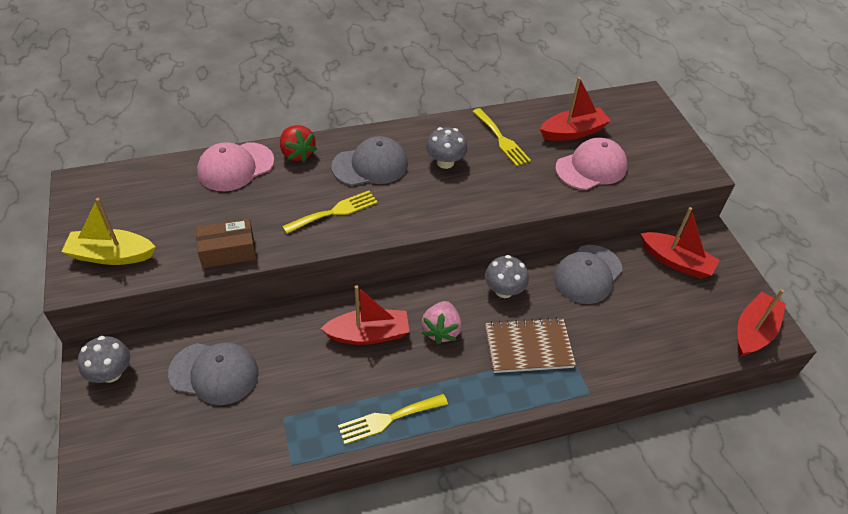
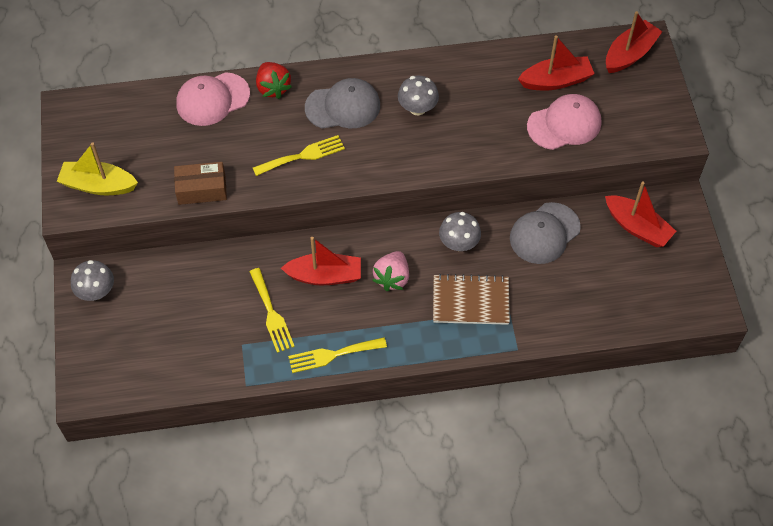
camera: 10 degrees right, 10 degrees up
(214, 373) = (185, 299): grey cap -> none
(501, 139) = (479, 85): yellow fork -> yellow fork (271, 314)
(753, 331) = (692, 305): red boat -> red boat (630, 54)

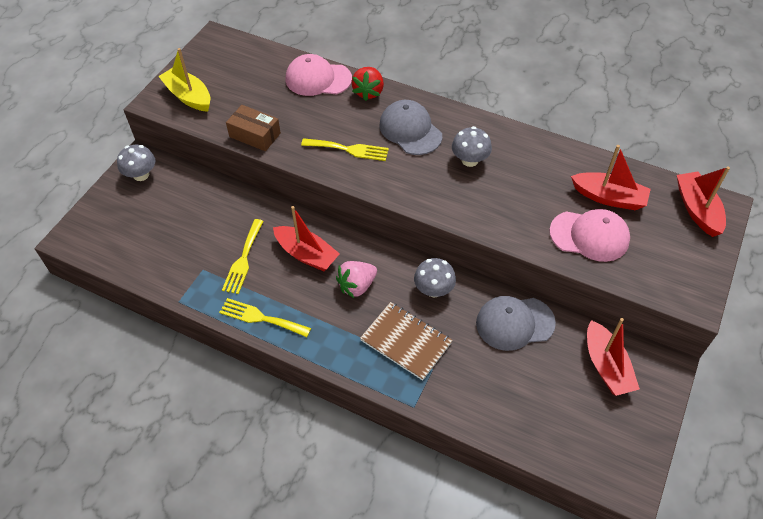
camera: 35 degrees right, 5 degrees down
(343, 106) = (410, 130): grey cap -> grey cap turned 150 degrees counterclockwise
(630, 54) = (697, 209): red boat -> red boat turned 90 degrees counterclockwise

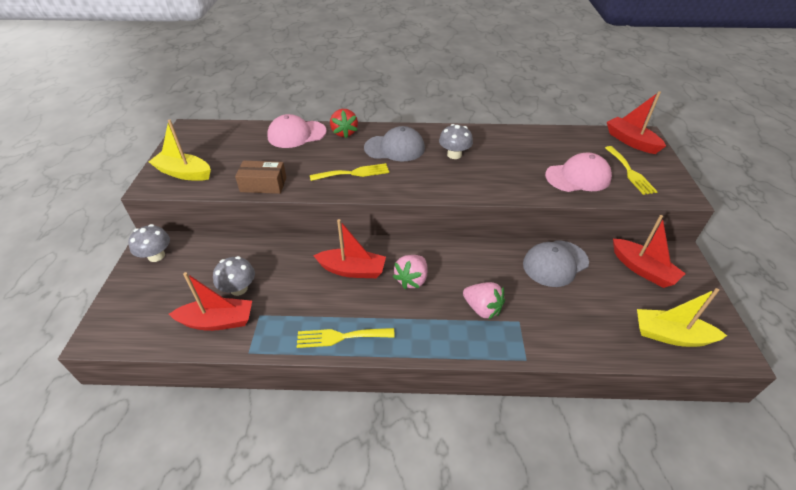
camera: 25 degrees left, 10 degrees down
(243, 259) = (295, 293): yellow fork -> yellow fork (630, 172)
(406, 342) = (482, 308): brown notebook -> pink strawberry
(410, 130) = (394, 148): grey cap -> grey cap turned 150 degrees clockwise
(433, 289) = (476, 261): grey mushroom -> grey mushroom (238, 289)
(576, 444) = (670, 335): none -> yellow boat
(609, 197) = (570, 150): red boat -> red boat (217, 321)

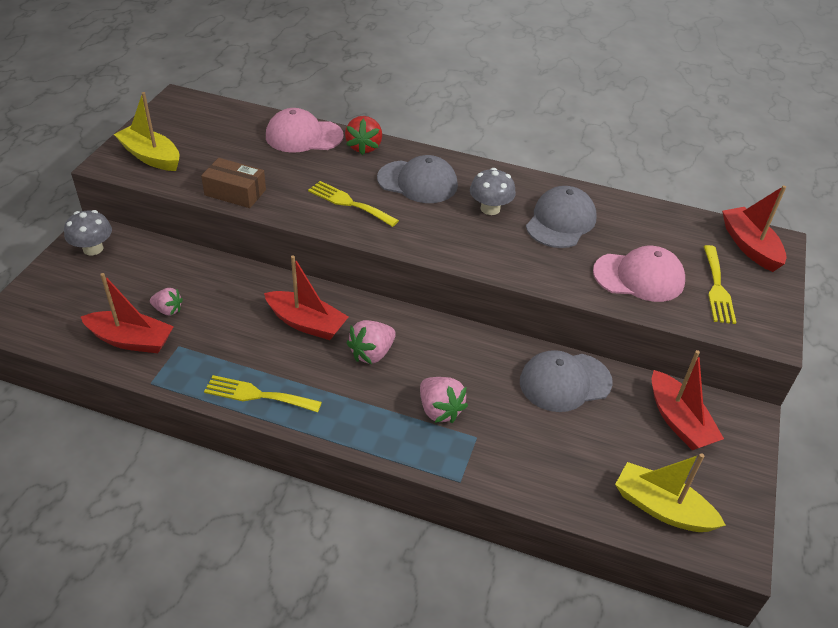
camera: 15 degrees right, 0 degrees up
(238, 289) = (168, 310): grey mushroom -> pink strawberry
(353, 173) = (349, 203): yellow fork -> yellow fork turned 150 degrees counterclockwise
(505, 152) = (560, 221): none -> grey cap

